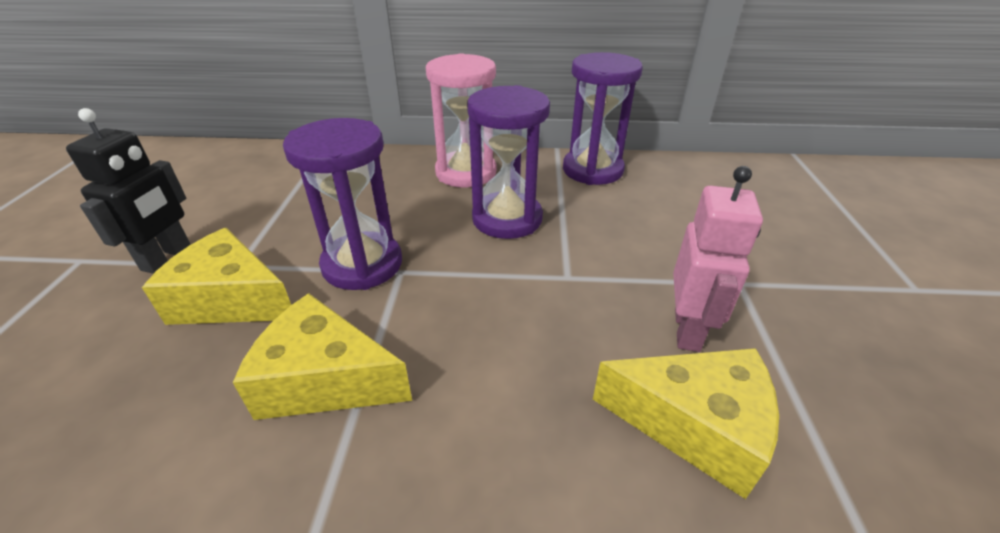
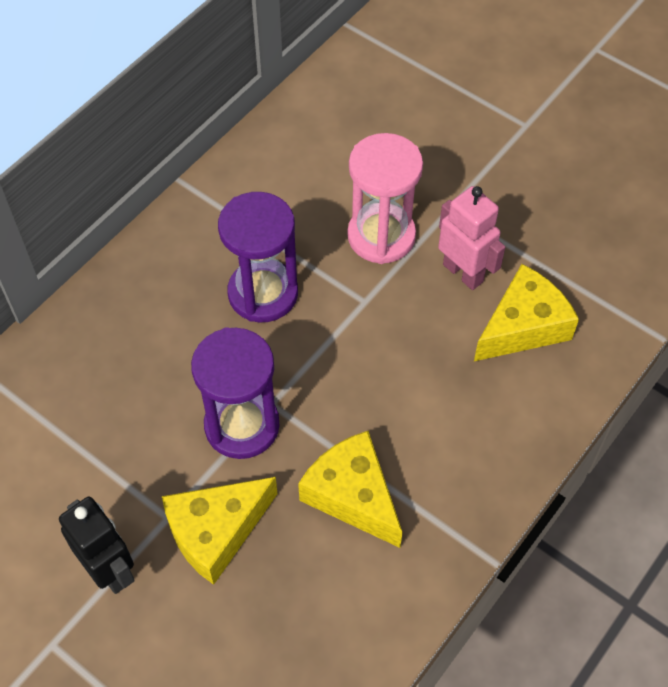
camera: 55 degrees left, 20 degrees up
(325, 379) = (353, 495): yellow cheese -> yellow cheese turned 90 degrees clockwise
(466, 173) = (159, 279): pink hourglass -> pink hourglass (381, 236)
(592, 170) = (243, 182): purple hourglass -> none

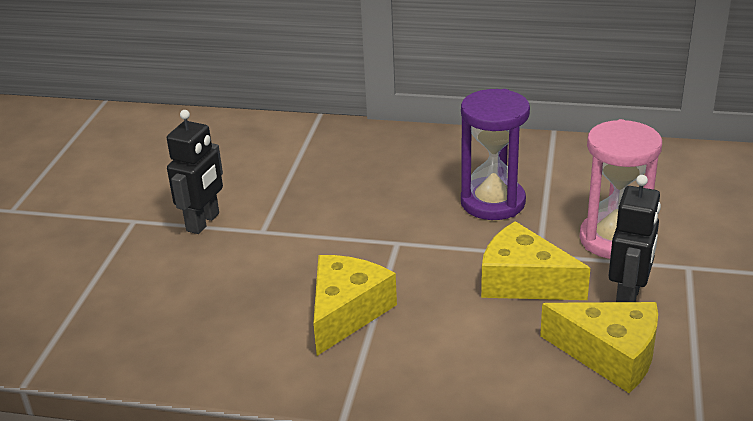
camera: 65 degrees right, 25 degrees down
(216, 531) = (265, 256): yellow cheese -> yellow cheese (523, 281)
(242, 425) = (365, 235): purple hourglass -> none
(463, 273) = (628, 298): pink robot -> black robot

